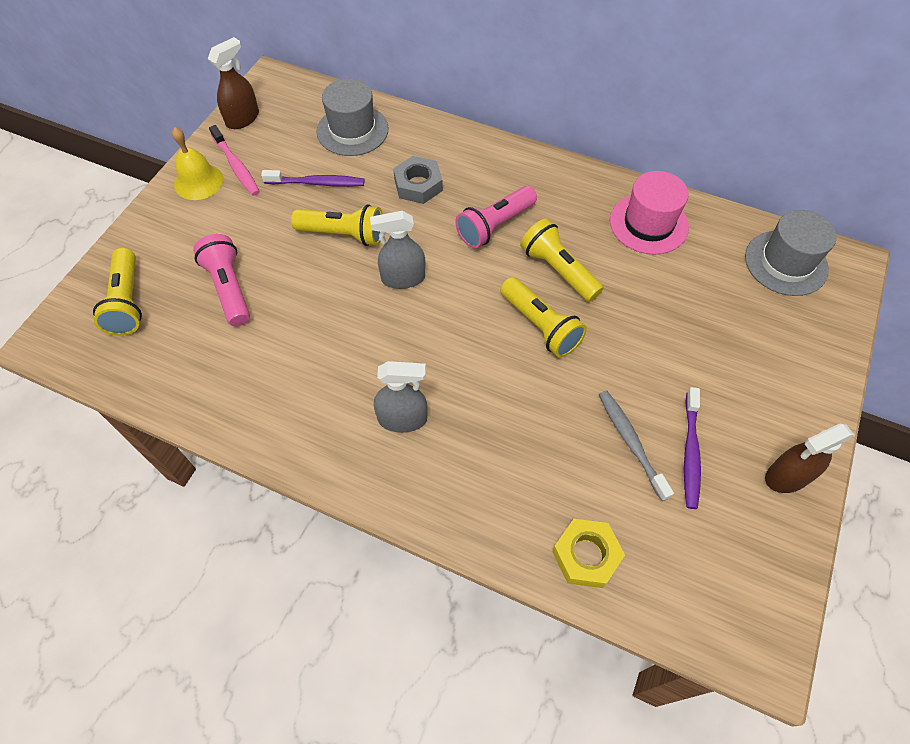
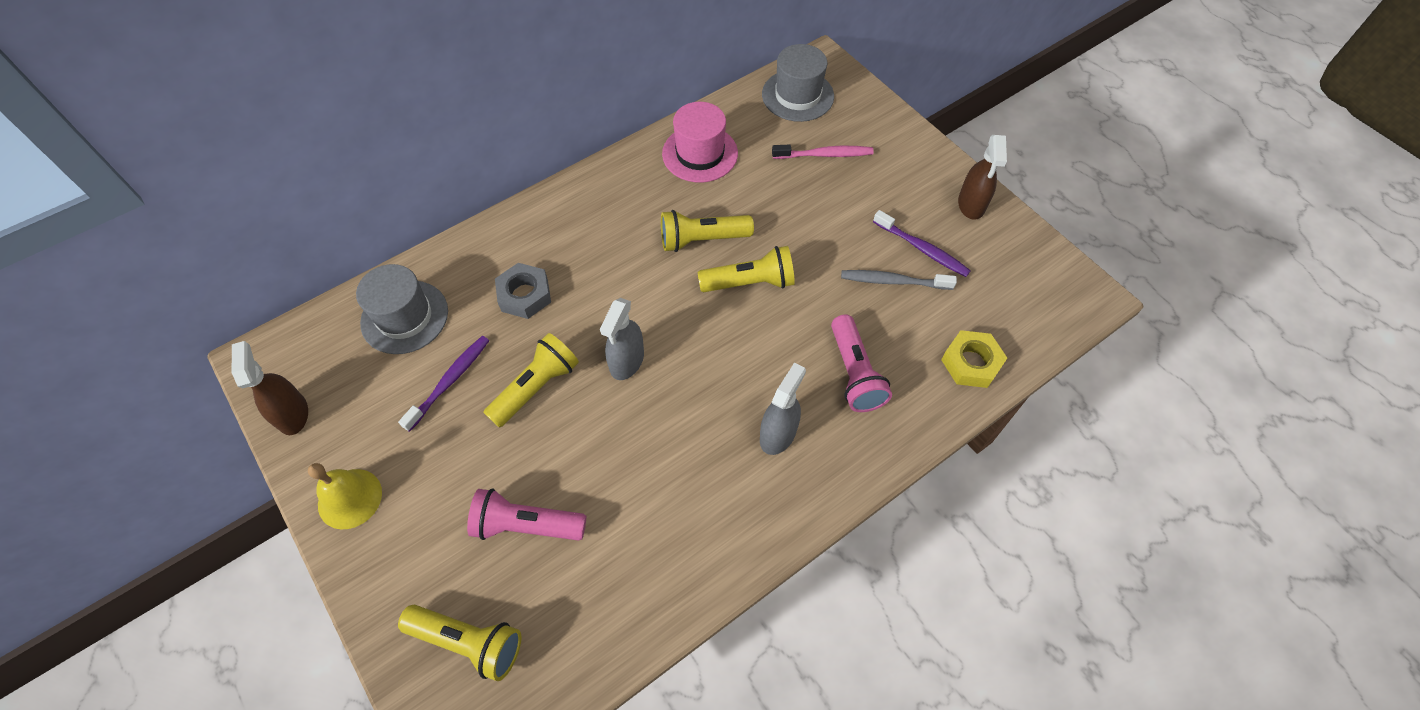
camera: 60 degrees left, 0 degrees up
(236, 166) = (359, 449): pink toothbrush -> pink toothbrush (824, 155)
(495, 226) = (620, 260): pink flashlight -> pink flashlight (854, 373)

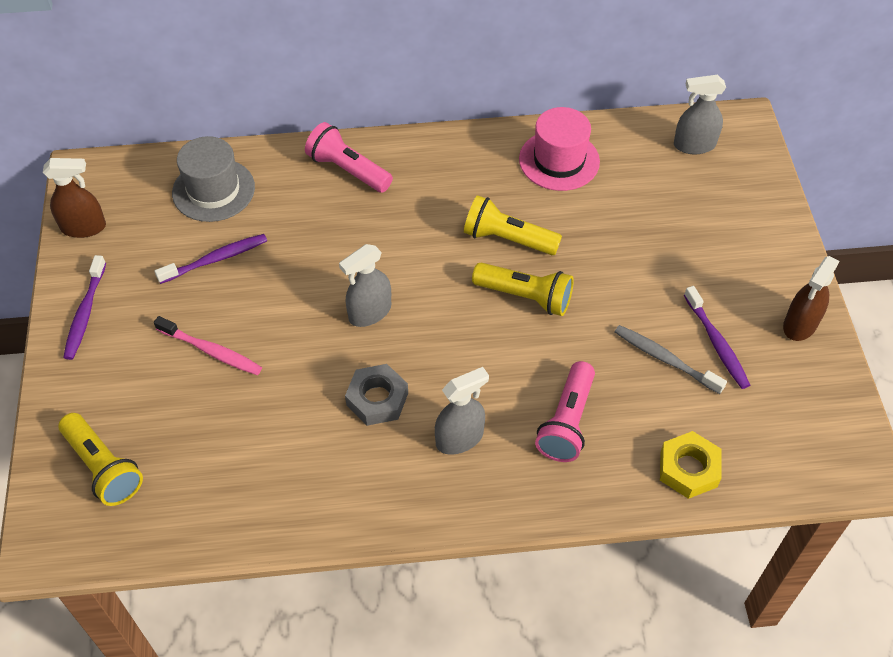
camera: 30 degrees right, 5 degrees down
(293, 414) = (84, 227): brown spray bottle -> brown spray bottle turned 75 degrees clockwise
(350, 498) = (85, 313): yellow bell -> purple toothbrush
(524, 295) = (321, 216): grey nut -> grey nut (377, 399)
(526, 525) = (202, 403): pink flashlight -> pink flashlight (348, 170)
(536, 387) = (280, 297): yellow flashlight -> none
(797, 95) = (694, 145): grey hat -> grey spray bottle
(824, 155) = (681, 212): pink toothbrush -> pink toothbrush (211, 351)

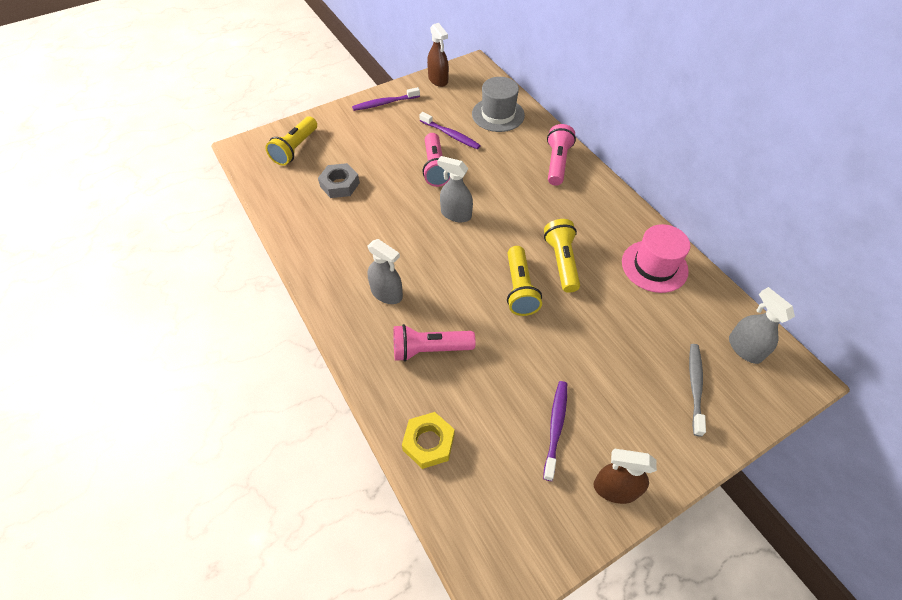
camera: 65 degrees right, 0 degrees up
(211, 351) = (388, 158): pink toothbrush -> none
(269, 302) = (435, 168): none -> pink flashlight
(377, 399) = (395, 242): grey nut -> grey nut (340, 184)
(665, 359) = (518, 395): grey toothbrush -> grey toothbrush (695, 387)
(716, 343) = (555, 427): purple toothbrush -> purple toothbrush turned 150 degrees clockwise

